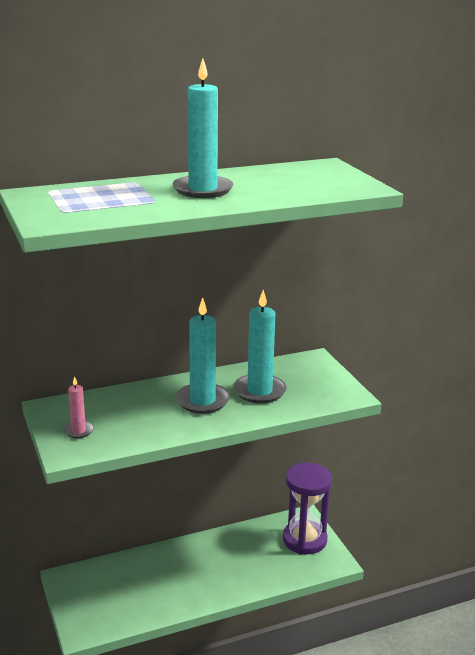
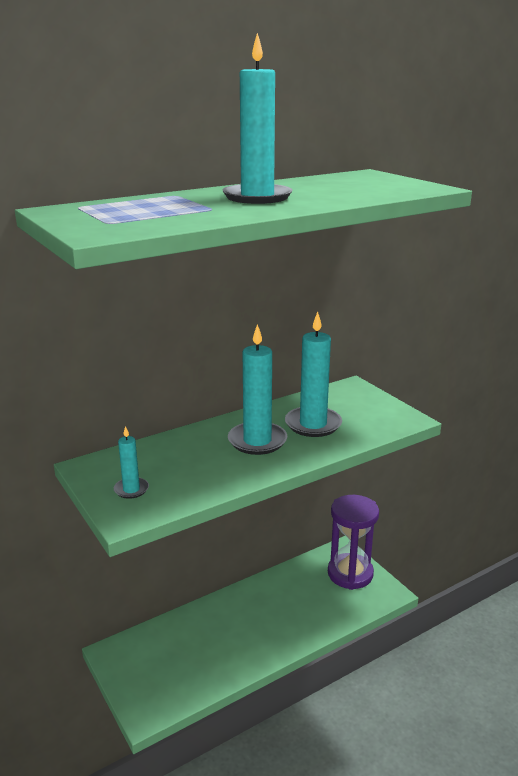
camera: 10 degrees left, 0 degrees up
(78, 431) = (131, 489): pink candle -> turquoise candle

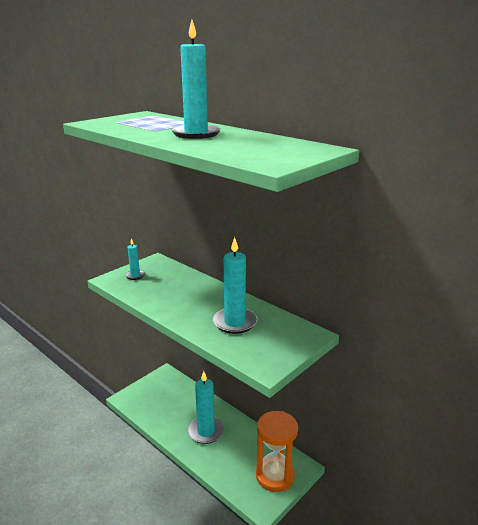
camera: 75 degrees right, 0 degrees up
(257, 441) = (201, 304): turquoise candle -> turquoise candle (206, 431)
(350, 573) = (275, 476): purple hourglass -> orange hourglass

